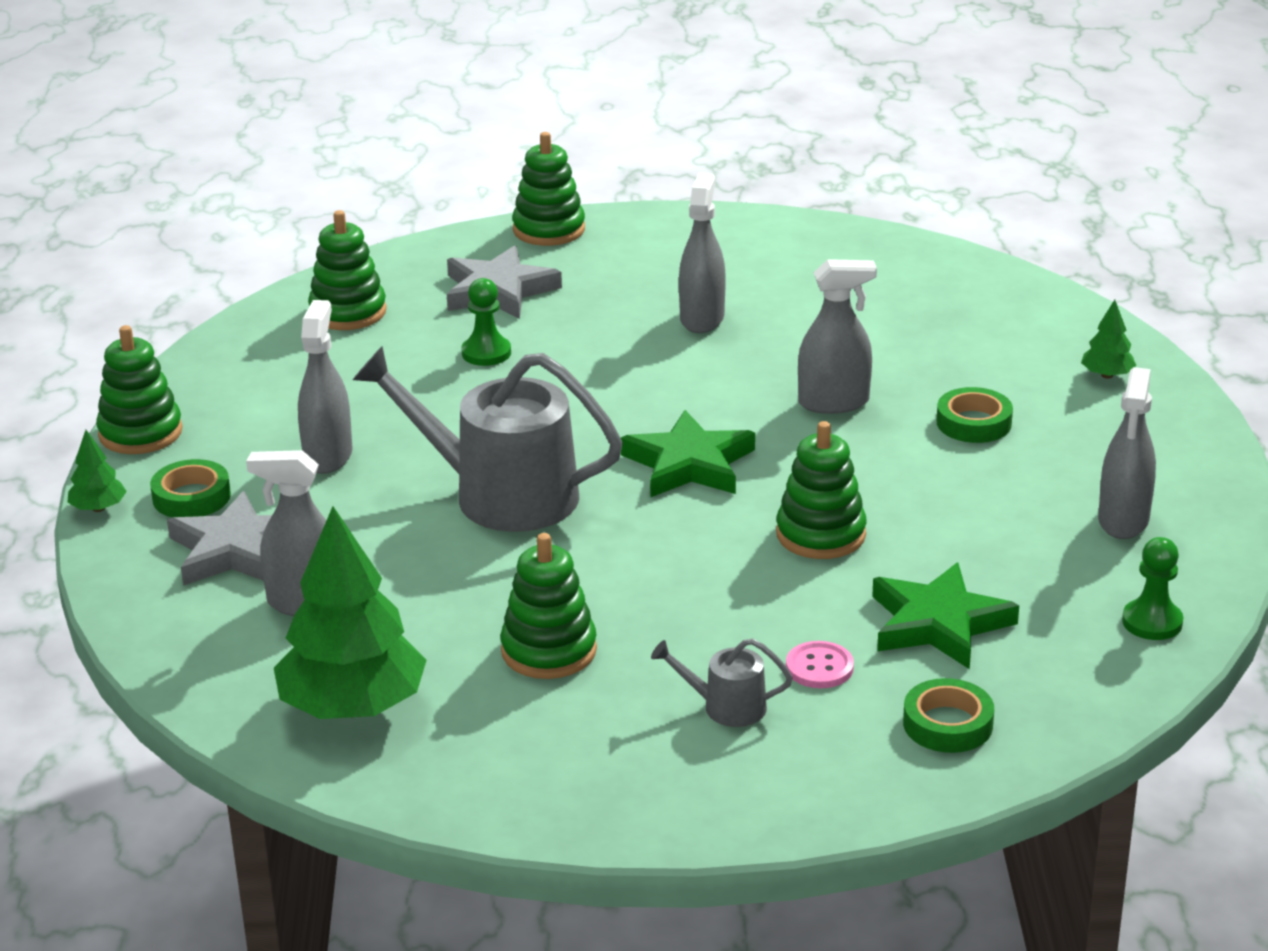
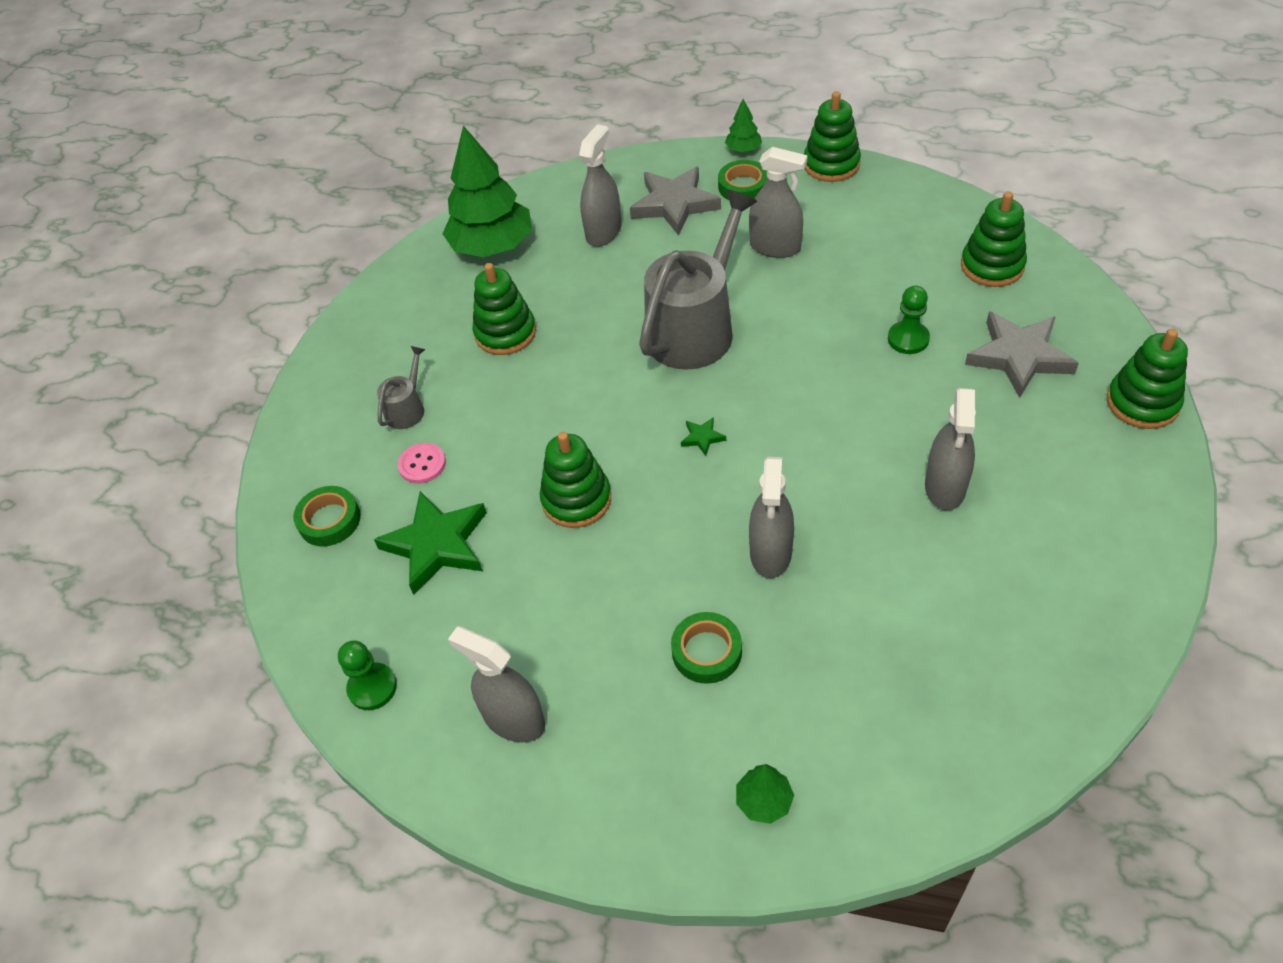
camera: 110 degrees right, 20 degrees up
(689, 464) = (702, 437): green star -> green star, size x0.42
(702, 318) = (945, 487): grey spray bottle -> grey spray bottle turned 75 degrees clockwise

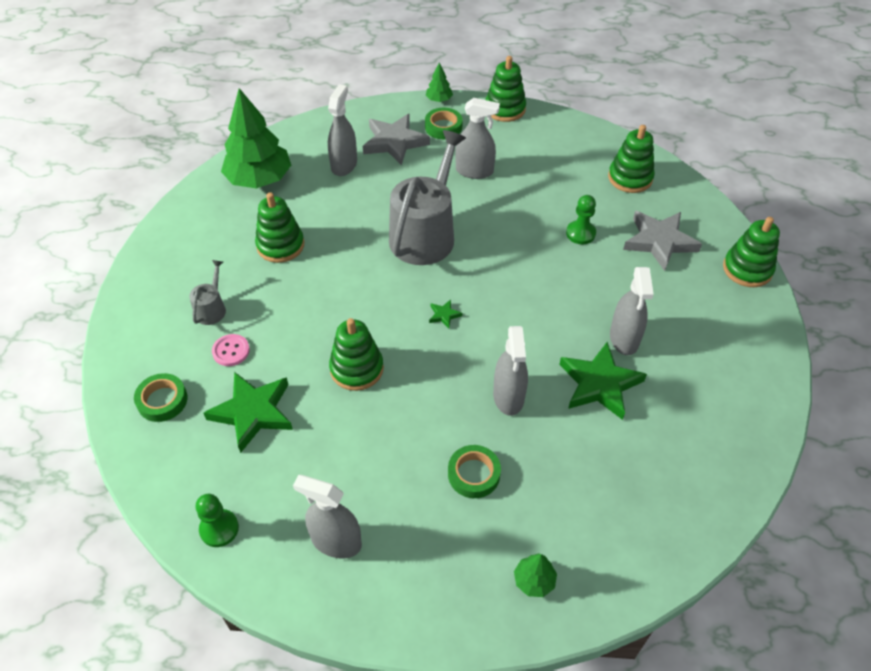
camera: 15 degrees left, 0 degrees up
(899, 546) = (599, 384): none -> green star

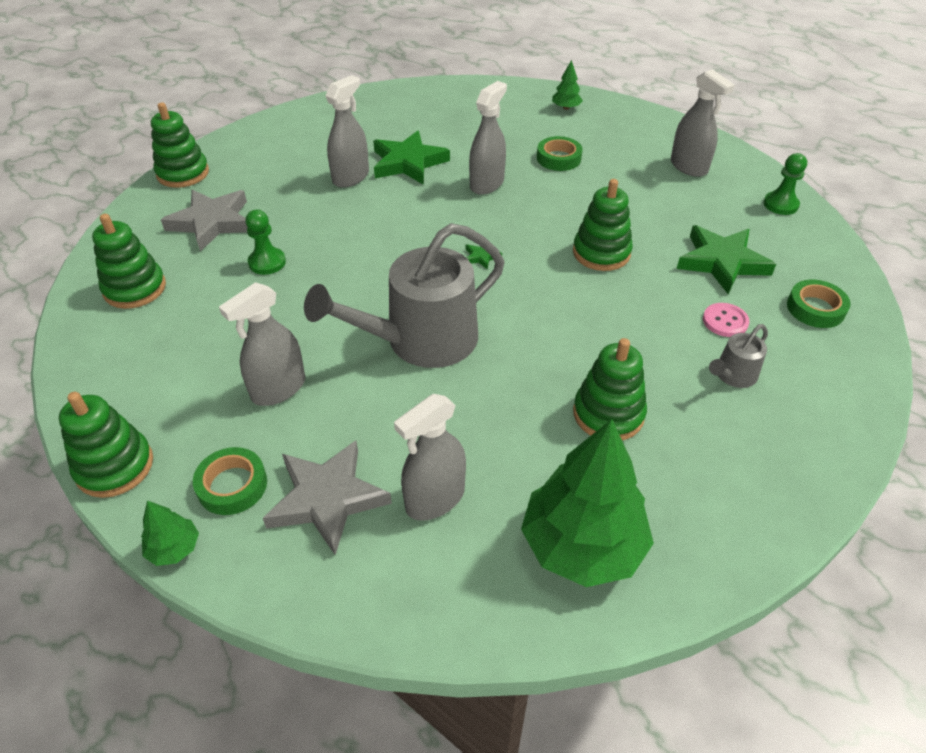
camera: 145 degrees left, 5 degrees down
(474, 171) = (278, 389): grey spray bottle -> grey spray bottle turned 90 degrees counterclockwise

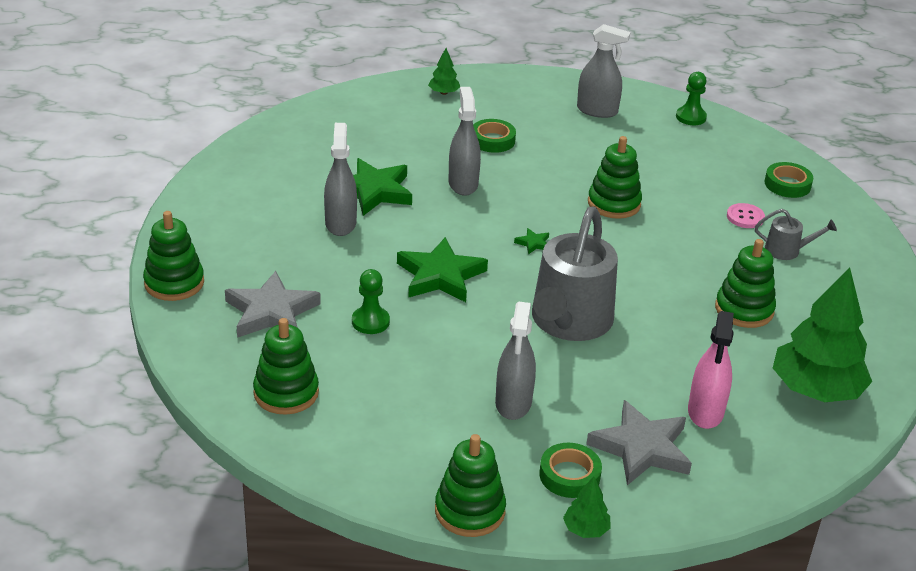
camera: 40 degrees left, 10 degrees down
(435, 499) = (705, 412): grey spray bottle -> pink spray bottle
(722, 262) = (699, 176): green star -> green star (440, 276)
(733, 375) = (787, 250): grey watering can -> grey watering can turned 90 degrees counterclockwise

